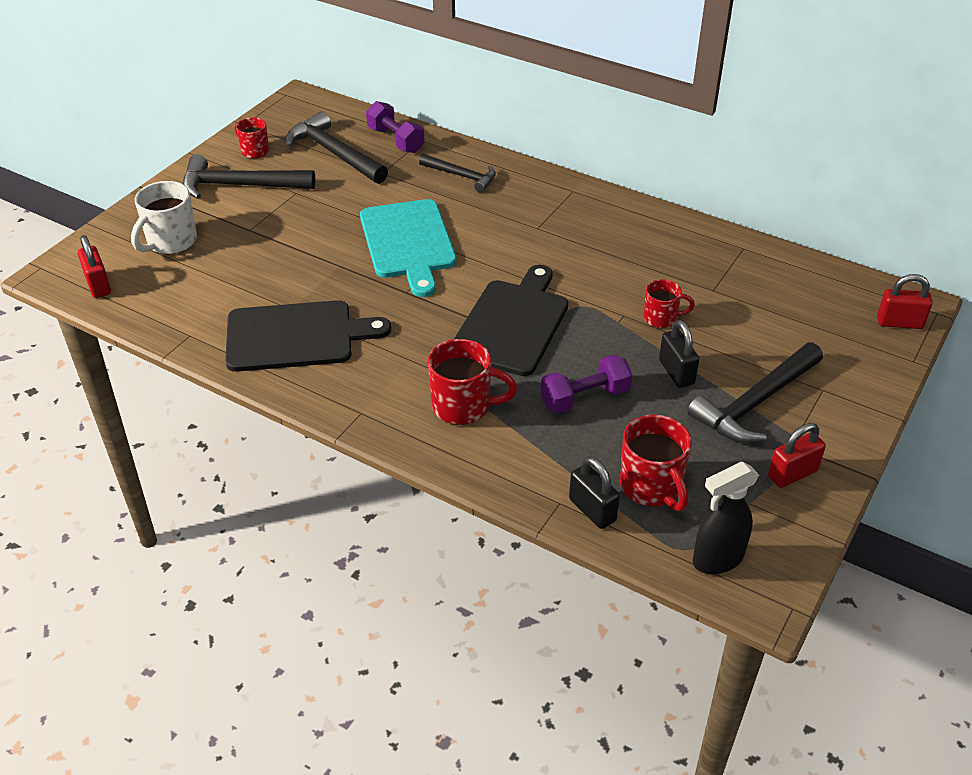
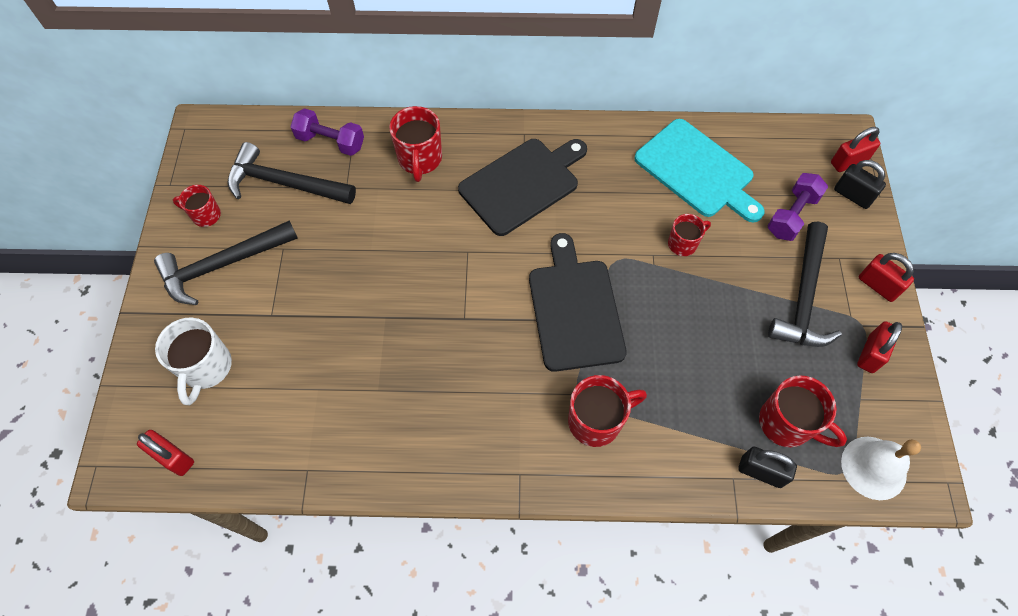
camera: 30 degrees left, 20 degrees up
(296, 336) = (405, 420): black cutting board -> black cutting board (522, 184)
(408, 243) = (426, 260): turquoise cutting board -> turquoise cutting board (697, 171)
(462, 176) = (420, 159): black hammer -> red mug
(584, 397) = (681, 359): purple dumbbell -> purple dumbbell (791, 215)
(676, 372) = (730, 295): black padlock -> black padlock (852, 195)
(717, 559) = (873, 467): black spray bottle -> white bell
(848, 426) = (878, 286): none -> red padlock

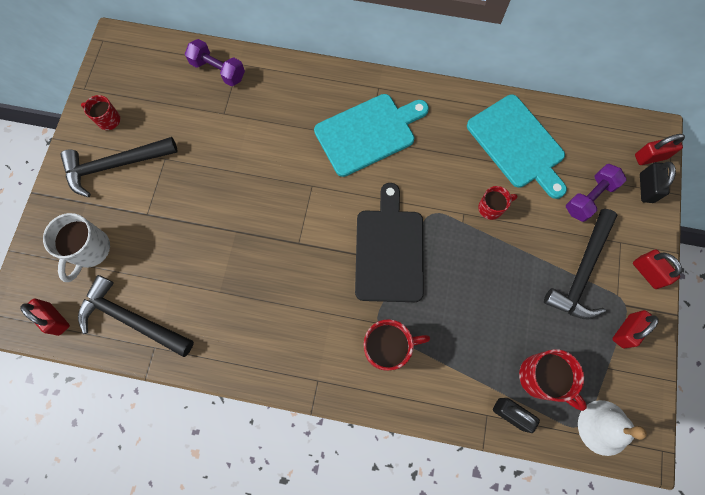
camera: 10 degrees right, 10 degrees up
(284, 183) = (175, 101): black hammer -> black hammer (132, 319)
(420, 159) = (288, 98): red mug -> none
(522, 184) = (368, 133): black cutting board -> turquoise cutting board
(852, 195) = (646, 188): black padlock -> black padlock turned 45 degrees clockwise

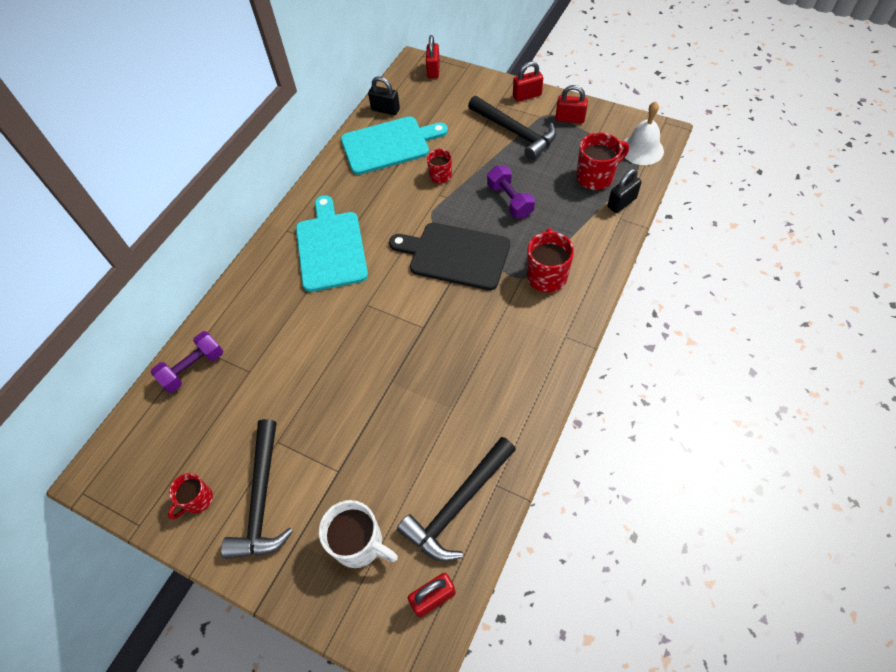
camera: 70 degrees left, 15 degrees down
(589, 197) = (454, 113): purple dumbbell -> purple dumbbell (509, 200)
(626, 331) = (570, 119): red padlock -> red padlock turned 45 degrees counterclockwise
(646, 188) = (458, 79): black padlock -> black padlock (385, 110)

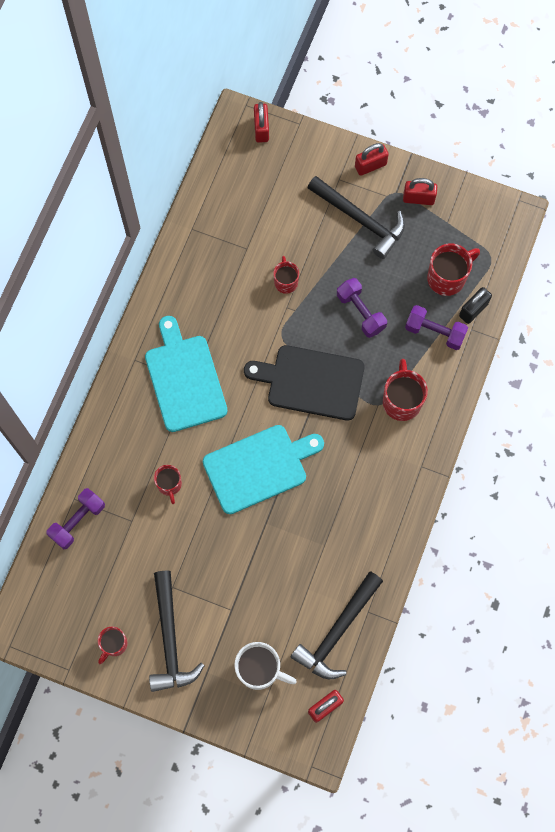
camera: 10 degrees left, 15 degrees up
(296, 339) = (169, 485): none -> red mug
(385, 110) = (214, 191): black padlock -> none
(389, 145) = (225, 242): turquoise cutting board -> turquoise cutting board (259, 467)
(582, 219) = (435, 332): none -> purple dumbbell
(642, 149) = (494, 239): white bell -> none

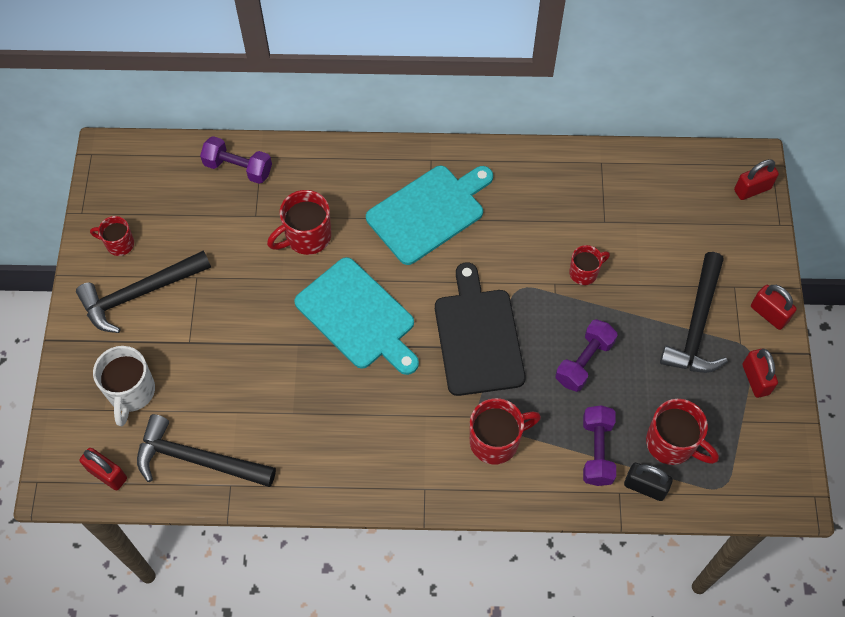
camera: 70 degrees right, 10 degrees down
(169, 485) = (306, 237): red mug -> red mug, size x1.61

